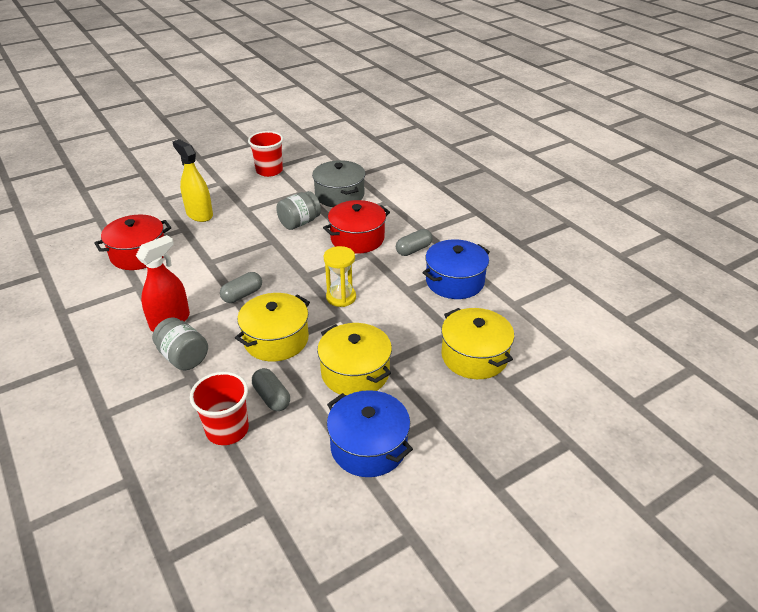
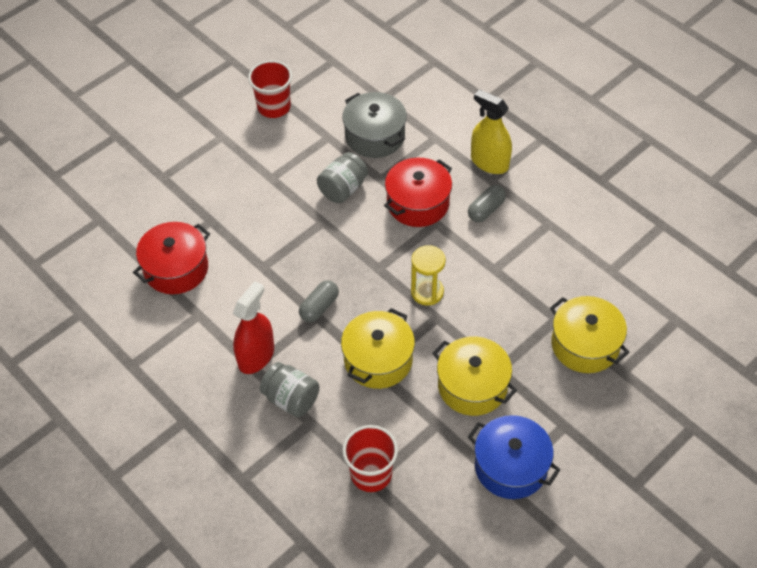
camera: 10 degrees left, 15 degrees up
(199, 214) = (219, 194): yellow spray bottle -> yellow spray bottle (489, 162)
(271, 397) = (400, 430): grey capsule -> none
(454, 281) = (542, 249): blue pot -> none

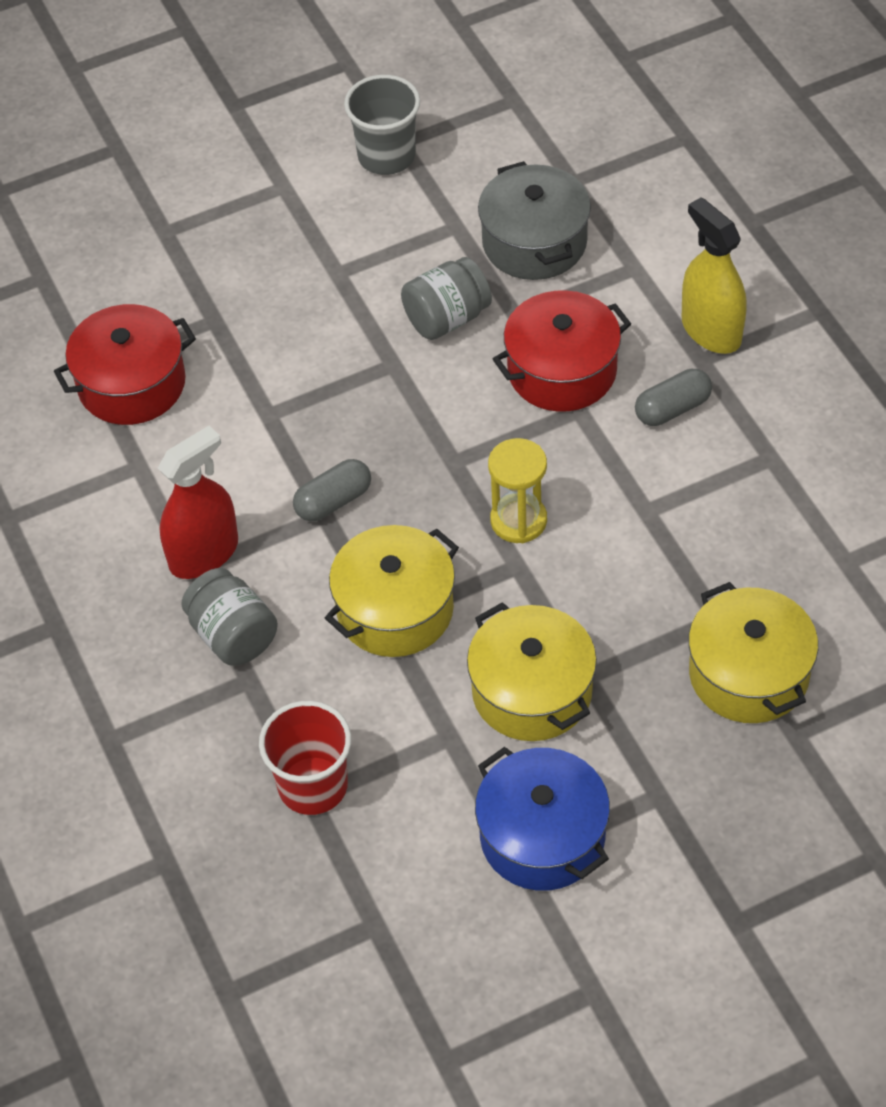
camera: 20 degrees right, 0 degrees up
(274, 107) = (386, 156): red cup -> grey cup

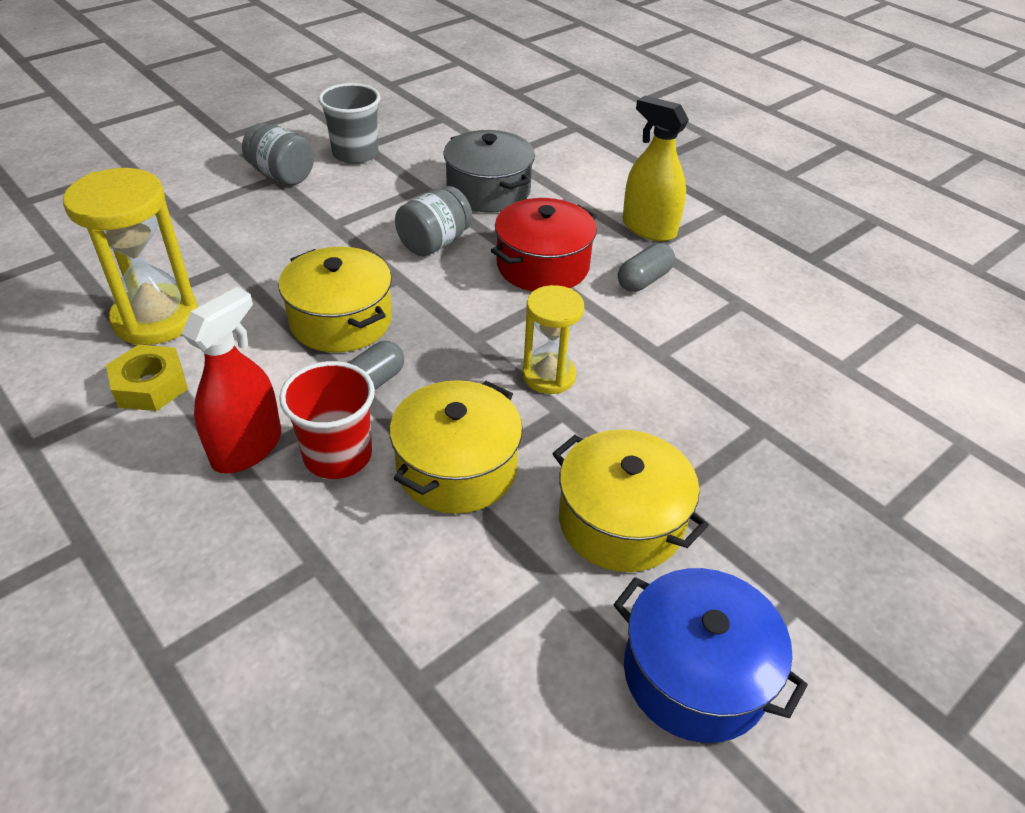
camera: 20 degrees left, 10 degrees down
(121, 468) = (150, 385): none -> yellow nut
(132, 384) = (156, 319): red pot -> yellow hourglass
(233, 635) = (291, 520): grey jar -> grey jar (282, 175)
(313, 786) = (416, 668): red cup -> red cup (338, 455)
(748, 673) = (816, 469): yellow pot -> yellow pot (341, 320)

